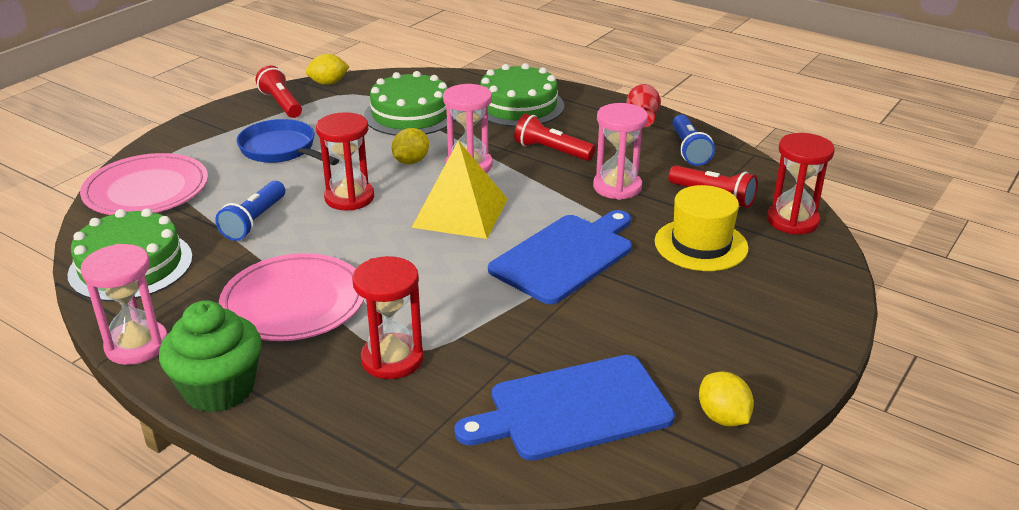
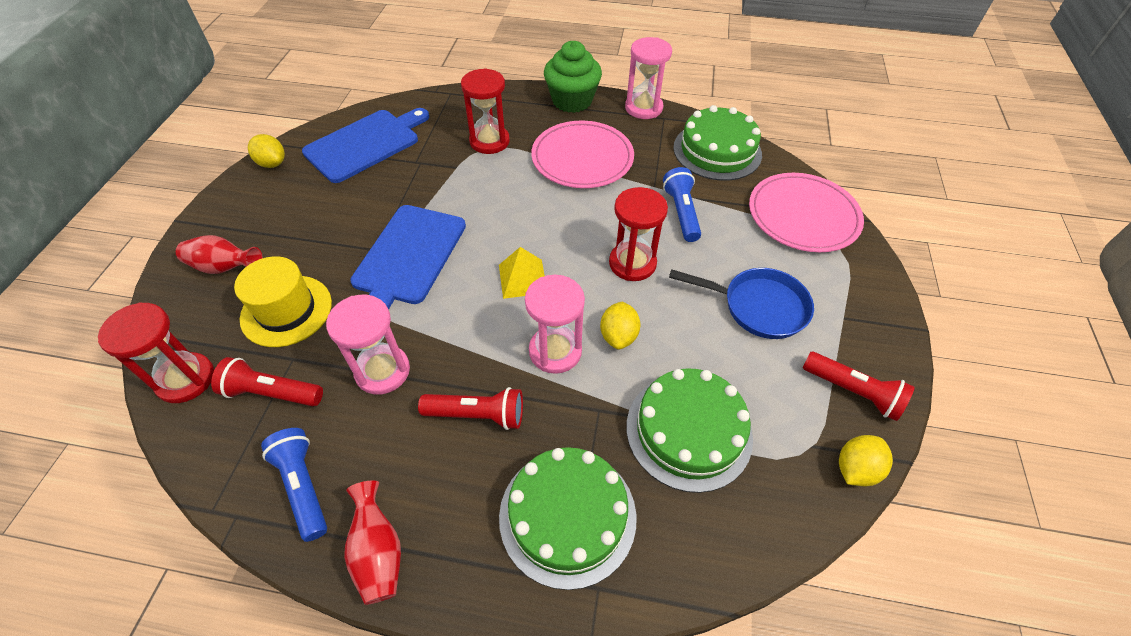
camera: 155 degrees right, 20 degrees up
(460, 212) = (523, 278): yellow pyramid -> yellow pyramid, size x0.60
(773, 298) = (225, 267): none -> red vase

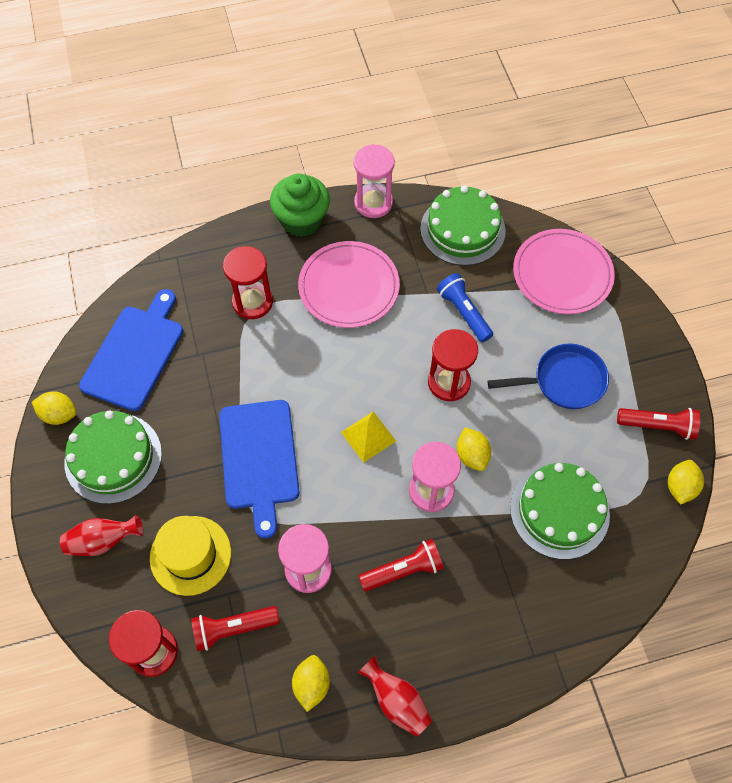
camera: 25 degrees left, 10 degrees up
(303, 486) = (311, 685): blue flashlight -> yellow lemon
(567, 515) = (508, 613): green cake -> green cake (113, 458)

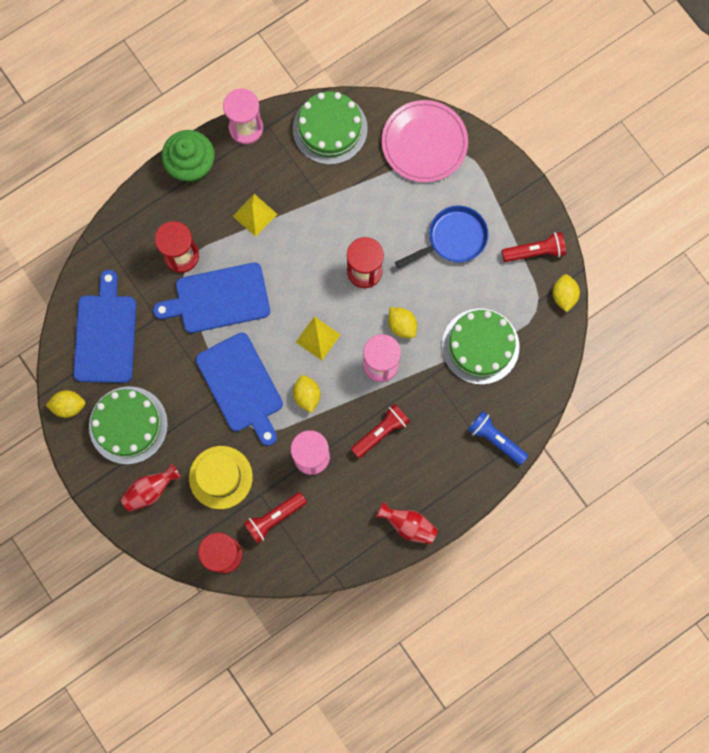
camera: 20 degrees left, 15 degrees up
(273, 358) = (218, 299): none -> blue cutting board
(311, 685) = (345, 536): yellow lemon -> yellow lemon (307, 395)
(349, 287) = (255, 215): pink plate -> yellow pyramid
(464, 313) = (356, 206): blue flashlight -> blue flashlight (495, 439)

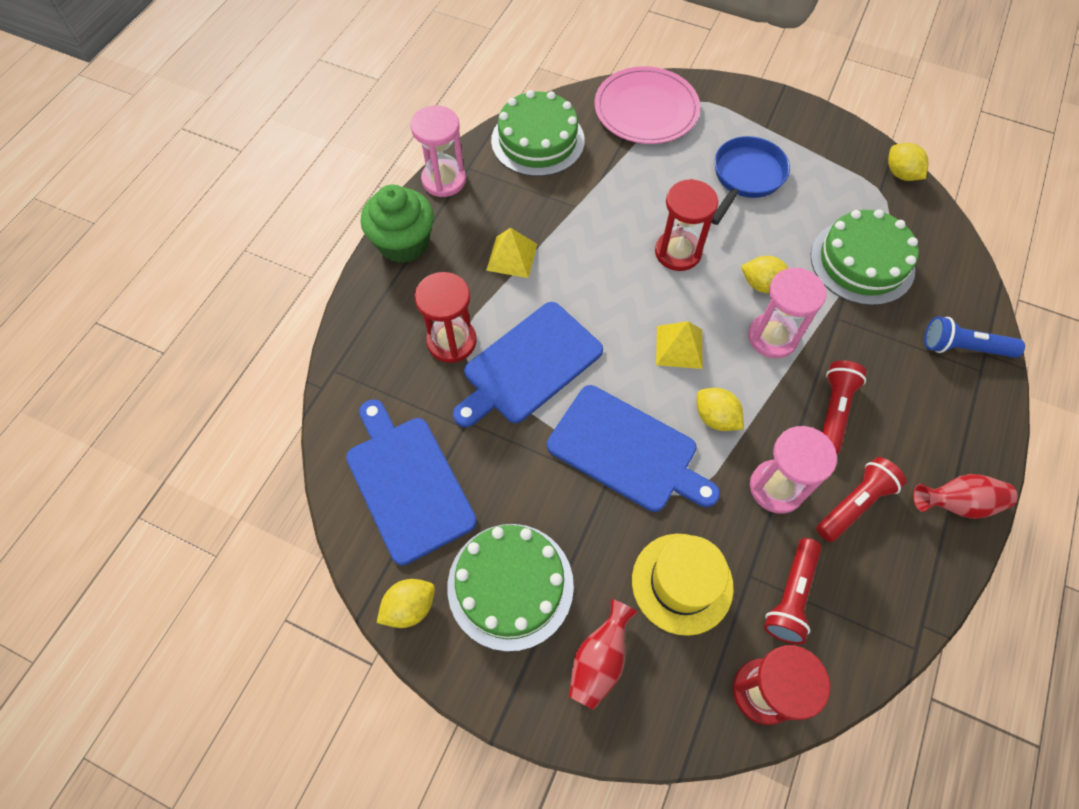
camera: 30 degrees left, 15 degrees down
(534, 252) = (836, 150): red flashlight -> red flashlight (854, 504)

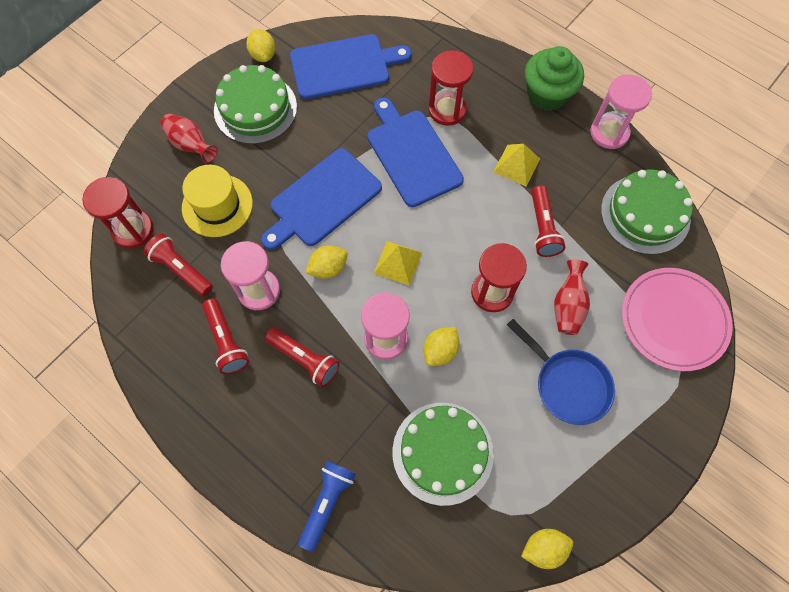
camera: 105 degrees right, 5 degrees up
(584, 221) = (542, 228): none -> red flashlight
(957, 503) = (197, 420): red vase -> red vase (568, 306)

